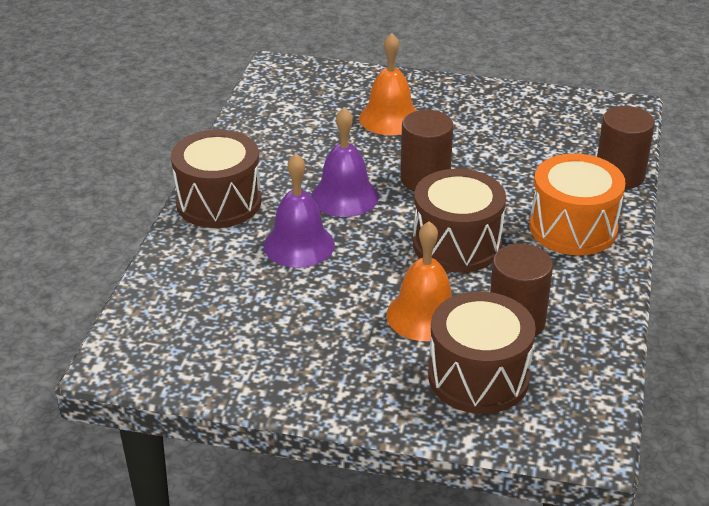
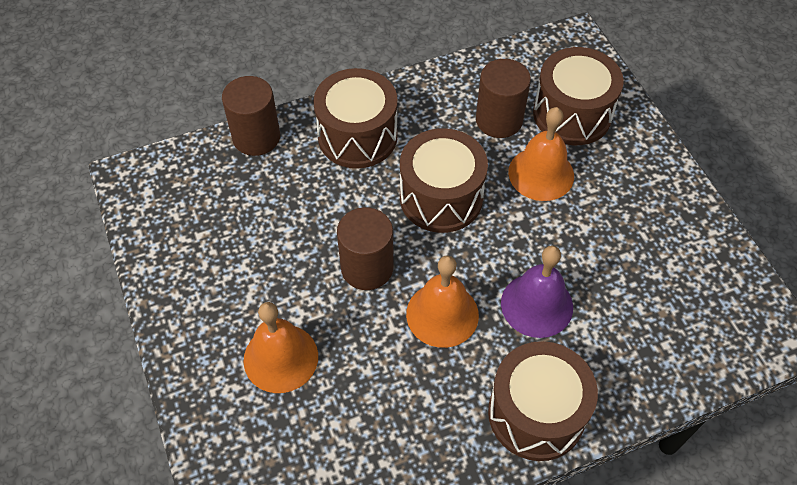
camera: 125 degrees left, 20 degrees up
(344, 196) = (442, 314): purple bell -> orange bell
(573, 228) = (357, 136): orange drum -> brown drum

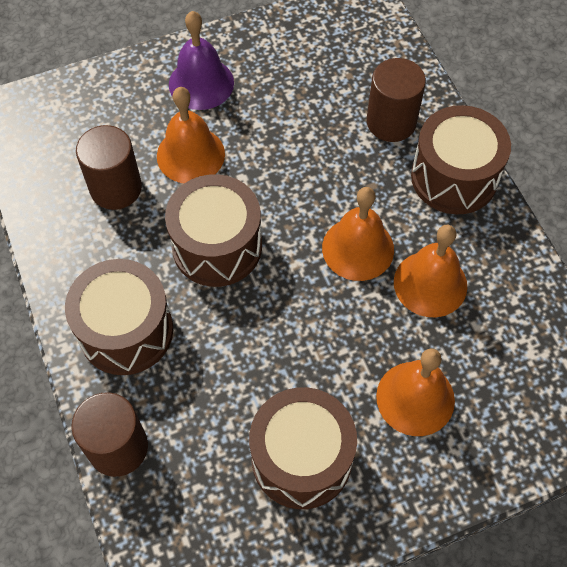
camera: 90 degrees left, 5 degrees up
(367, 268) = (305, 317): brown cylinder -> brown cylinder (391, 122)
(403, 379) = (430, 283): none -> orange bell
(537, 305) = (344, 169): purple bell -> purple bell (201, 83)
(572, 114) = (114, 122): brown drum -> brown drum (301, 458)

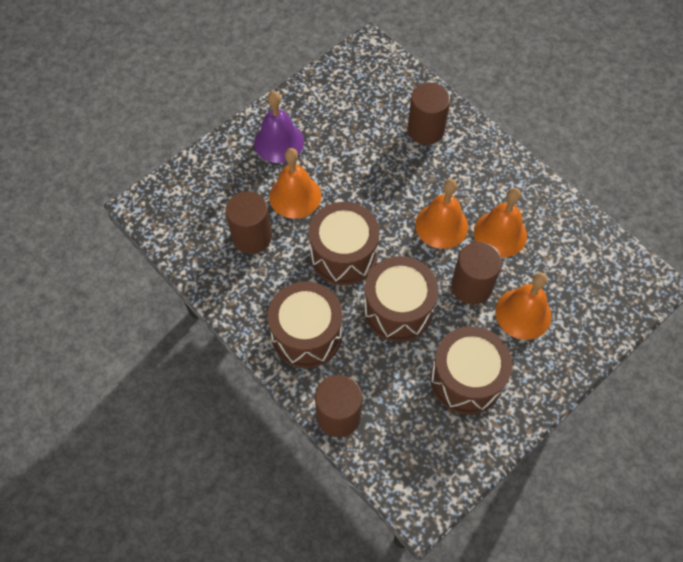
camera: 20 degrees left, 0 degrees up
(362, 339) = (471, 286): none -> brown cylinder
(454, 177) = (485, 155): brown drum -> brown drum (398, 309)

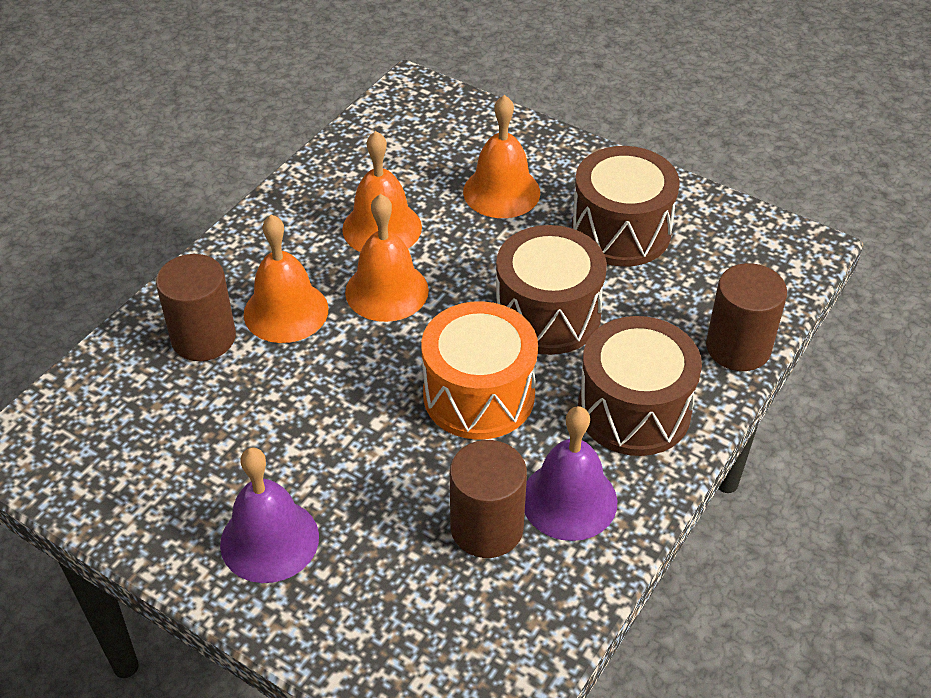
camera: 105 degrees left, 15 degrees down
(255, 281) = (569, 500): none -> purple bell
(295, 196) = (384, 486): orange bell -> orange bell (286, 311)
(343, 255) = (478, 395): brown drum -> orange drum
(471, 286) = (479, 245): brown cylinder -> none

